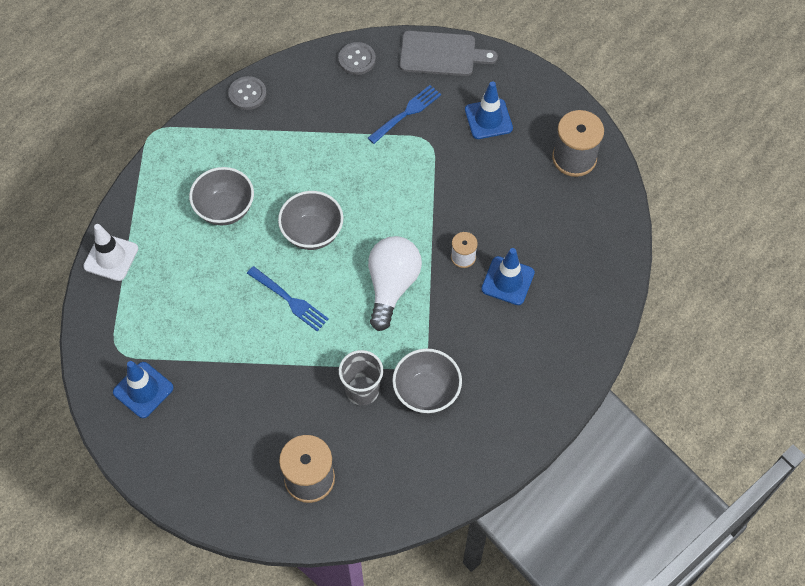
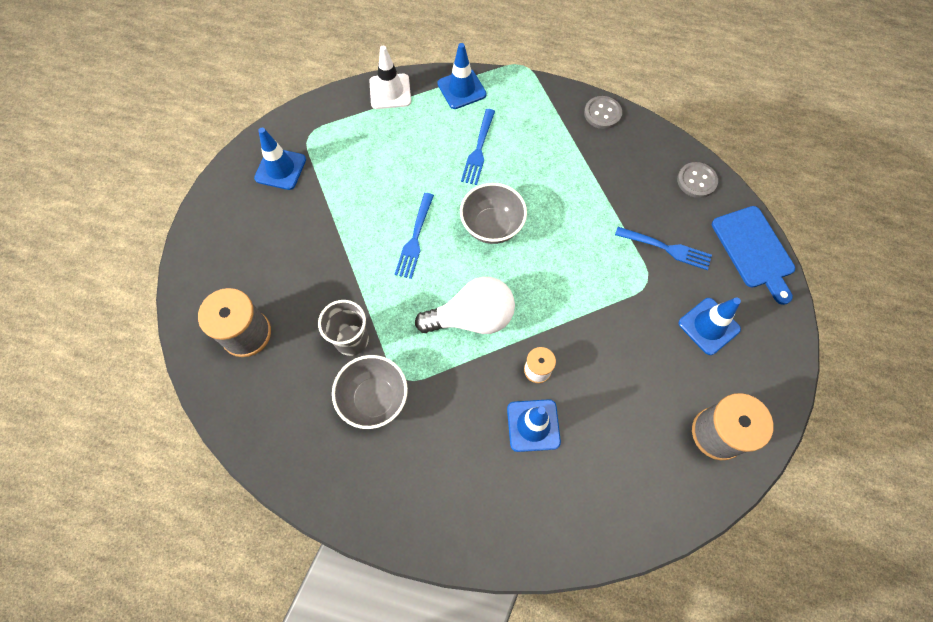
camera: 65 degrees right, 5 degrees up
(148, 194) = (461, 89): none -> blue traffic cone
(225, 209) = (478, 149): grey bowl -> blue fork
(441, 54) = (754, 250): grey cutting board -> blue cutting board

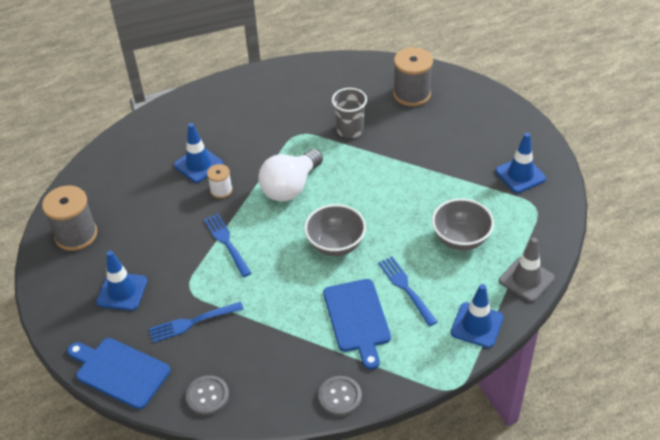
camera: 140 degrees right, 20 degrees down
(374, 399) = (304, 117): grey bowl -> grey bowl (460, 239)
(390, 91) = (526, 279): white traffic cone -> grey traffic cone
(415, 238) = (379, 201): blue fork -> blue fork (227, 243)
(537, 154) = (357, 319): none -> blue cutting board

